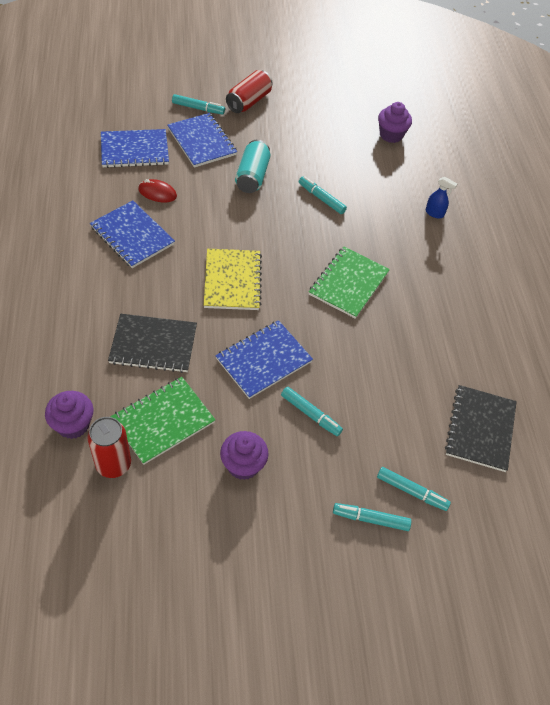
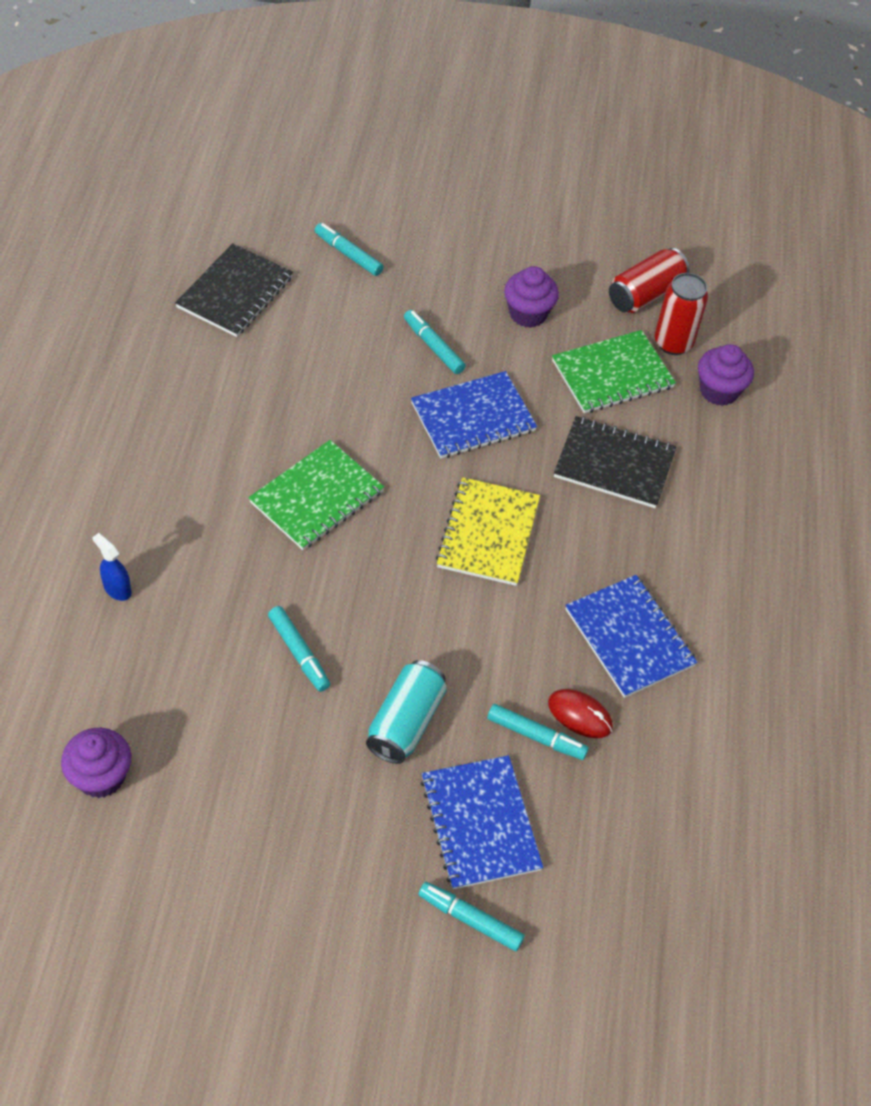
camera: 165 degrees left, 0 degrees up
(134, 150) = (611, 823): blue notebook -> none
(249, 101) = (358, 923): red can -> red can (645, 294)
(371, 519) = (404, 241): turquoise marker -> turquoise marker (536, 736)

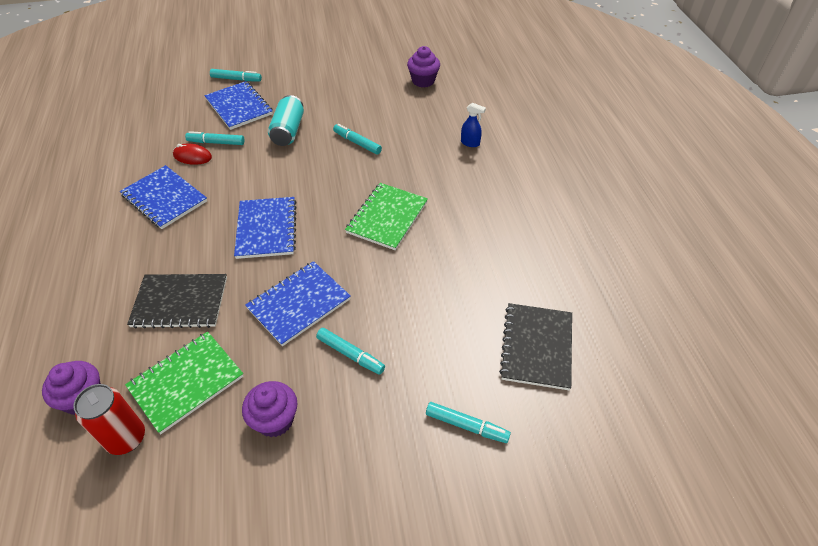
camera: 165 degrees right, 5 degrees down
(488, 533) = (266, 229): yellow notebook -> blue notebook
(645, 294) = (155, 492): red can -> none

